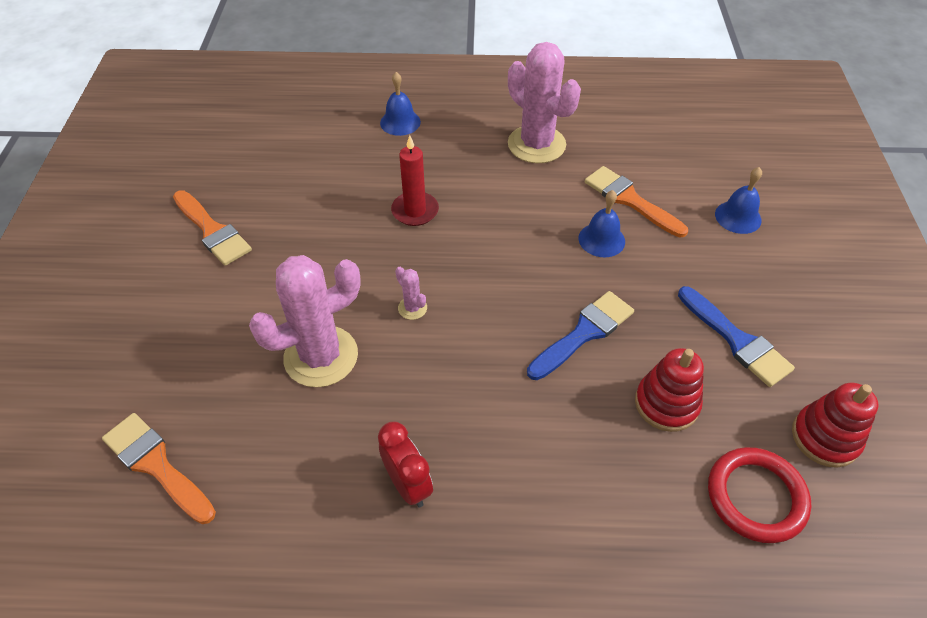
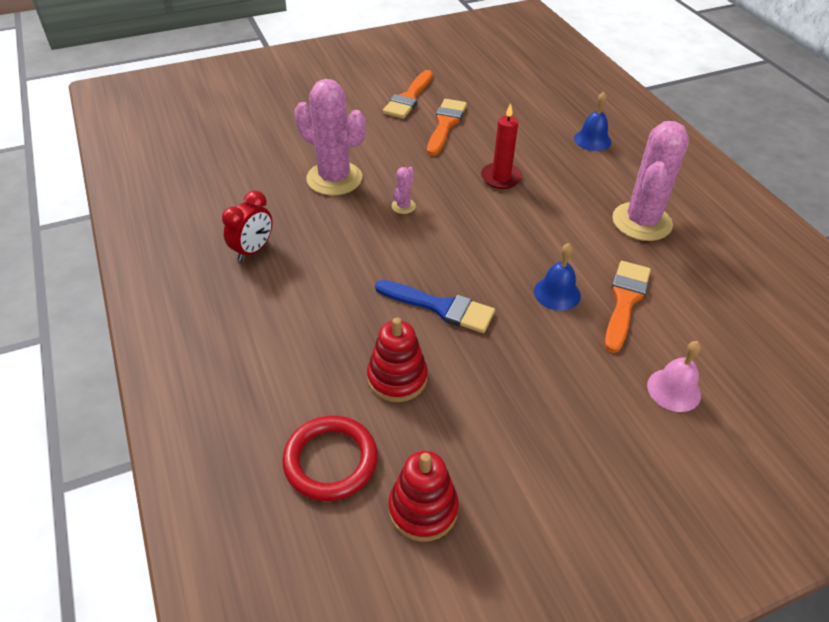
camera: 65 degrees right, 5 degrees down
(156, 465) = (222, 145): orange brush -> orange brush (445, 124)
(736, 340) = (501, 417): blue brush -> none
(738, 217) = (674, 390): blue bell -> pink bell

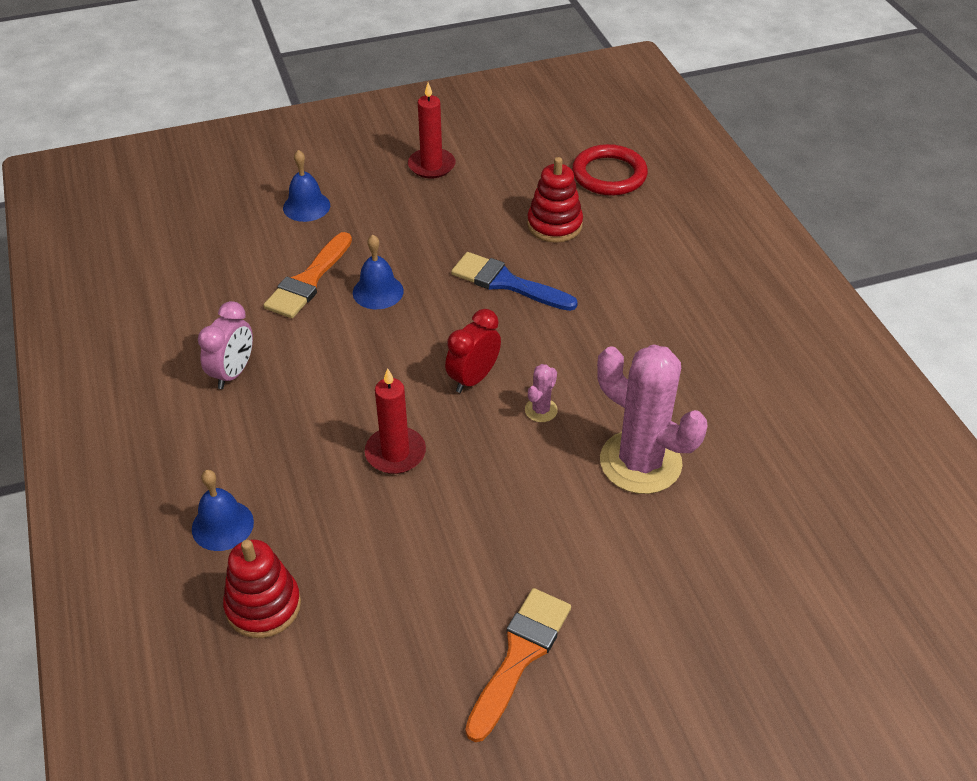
camera: 175 degrees left, 0 degrees up
(253, 250) = (726, 355): red clock -> red clock (473, 378)
(423, 509) = (537, 147): red stacking toy -> red stacking toy (263, 606)
(445, 124) = (460, 575): orange brush -> none
(554, 464) = (431, 166): none -> red candle
(641, 222) = (233, 373): pink cactus -> pink clock
(674, 390) = (306, 206): pink bell -> blue bell

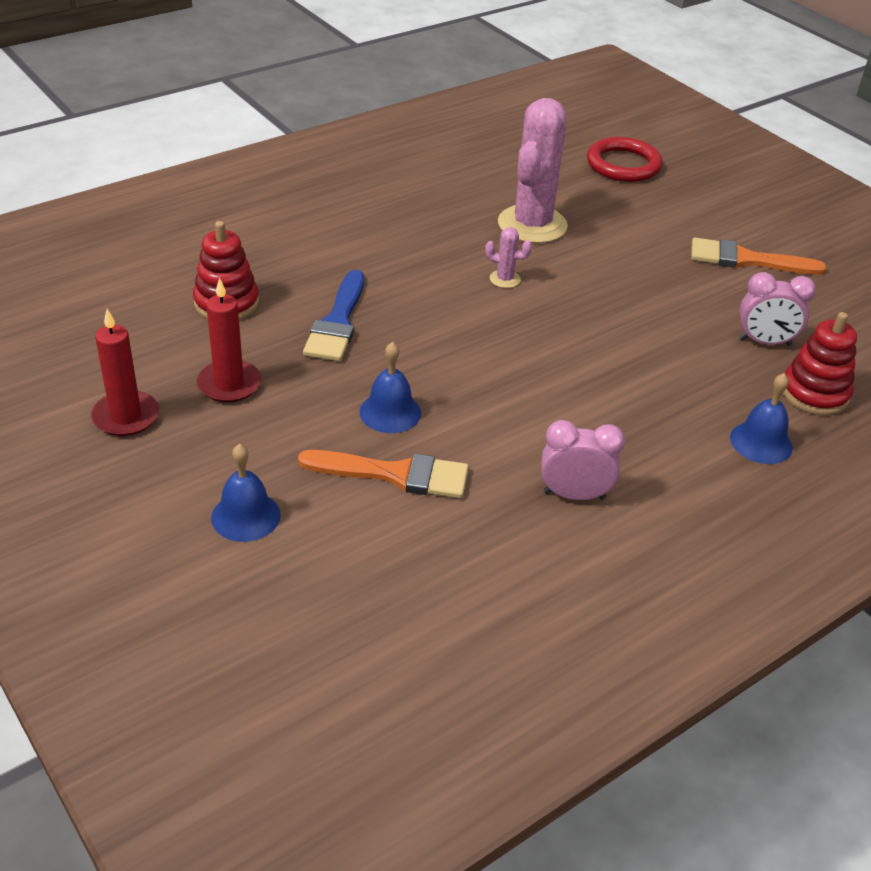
camera: 110 degrees left, 5 degrees down
(360, 599) = (764, 342): none -> pink clock
(395, 453) = (607, 353): red candle -> red candle (229, 384)
(473, 378) = (487, 323): red clock -> none
(609, 175) = (121, 276): red ring -> red ring (623, 165)

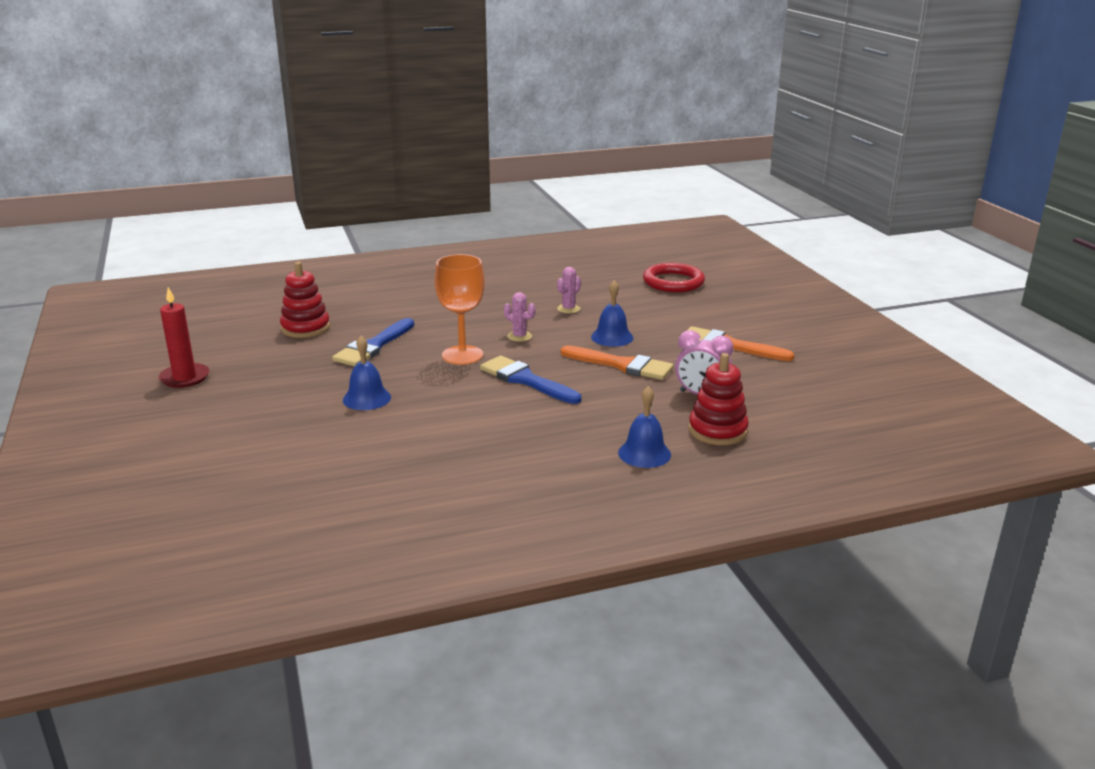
camera: 20 degrees right, 15 degrees down
(229, 384) = (268, 370): red candle -> none
(246, 516) = (215, 439): blue bell -> blue bell (612, 337)
(394, 474) = (339, 432): orange brush -> orange brush (622, 365)
(457, 321) = (462, 355): none -> orange goblet
(532, 225) = (568, 309): pink cactus -> pink cactus, size x0.42
(559, 350) = (526, 380): none -> blue brush
(574, 495) = (463, 462): pink clock -> none

